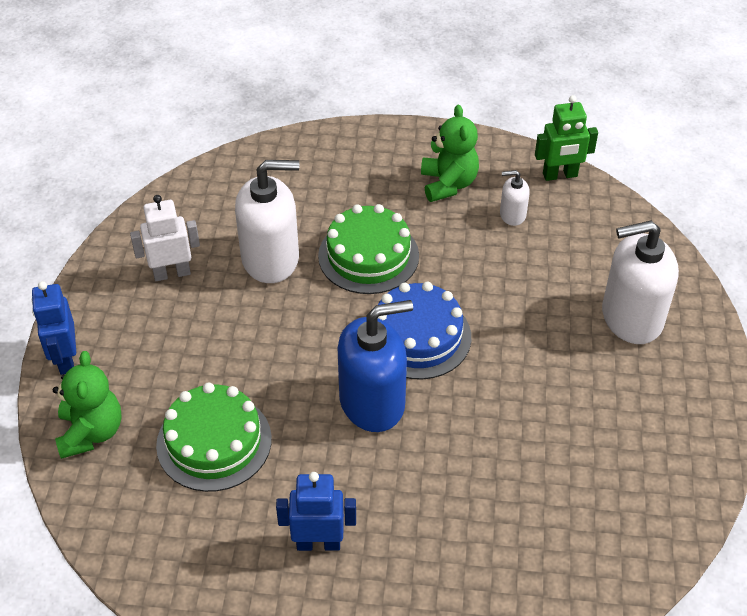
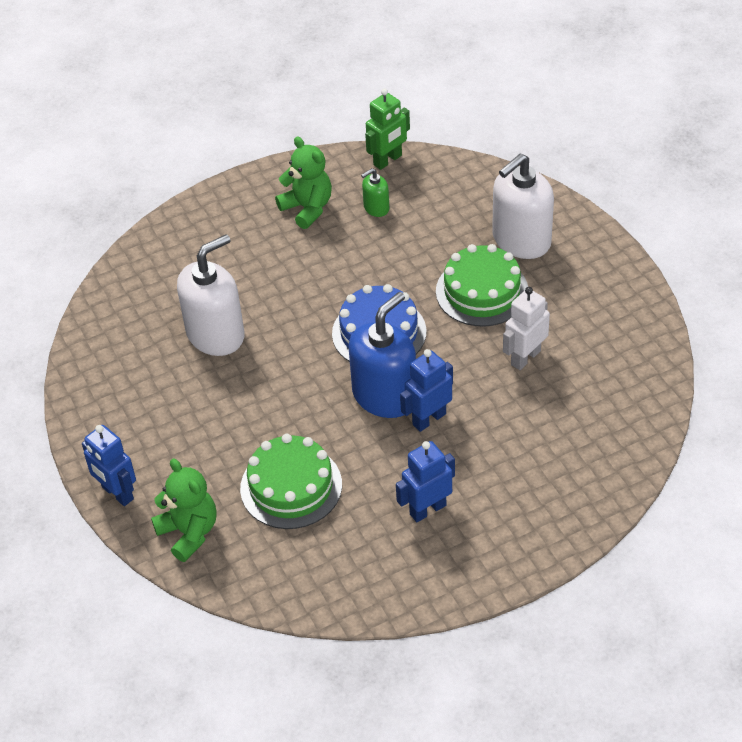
camera: 30 degrees left, 0 degrees up
(172, 273) = (144, 386): white robot -> white robot (525, 357)
(368, 256) = (291, 293): green cake -> green cake (482, 291)
(395, 450) = (429, 419): none -> blue robot
(512, 215) = (376, 208): white soap dispenser -> green soap dispenser

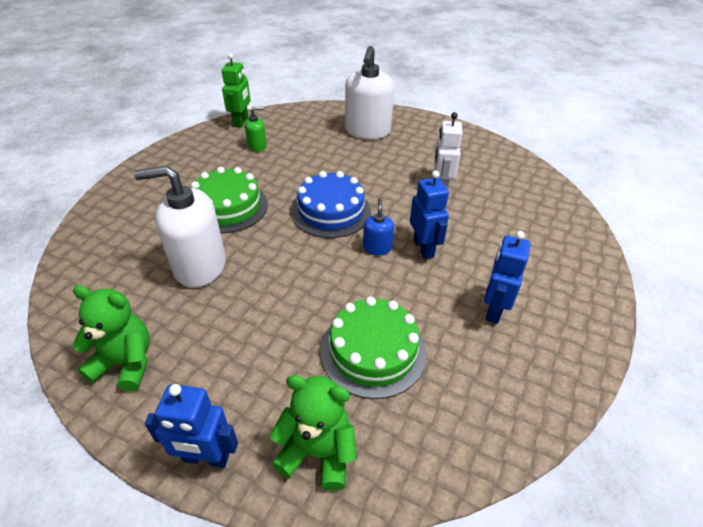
camera: 40 degrees left, 5 degrees down
(216, 334) = (200, 266): white soap dispenser -> white soap dispenser turned 105 degrees counterclockwise
(307, 208) = (207, 162): green teddy bear -> green teddy bear (126, 363)
(376, 208) = (257, 146): green soap dispenser -> green soap dispenser turned 135 degrees counterclockwise
(385, 396) = (377, 248): blue soap dispenser -> blue soap dispenser, size x0.47
(429, 419) = (424, 248): blue robot -> blue robot turned 150 degrees clockwise
(482, 291) = (374, 163): green cake -> green cake (228, 207)

